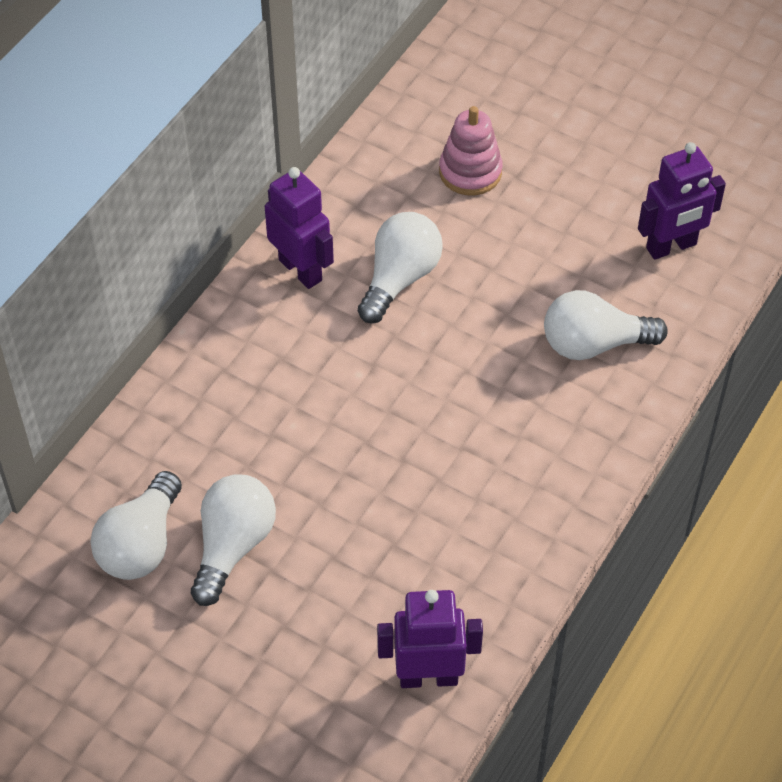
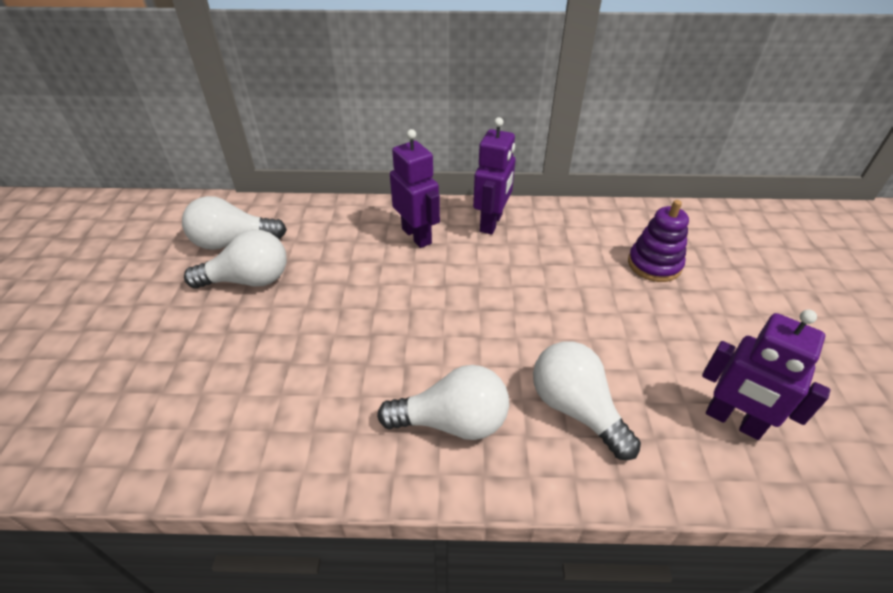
camera: 60 degrees right, 10 degrees down
(399, 278) = (528, 268): white light bulb -> white light bulb (452, 421)
(428, 677) = (160, 441): purple robot -> purple robot (417, 236)
(470, 172) = (654, 264): pink stacking toy -> purple stacking toy

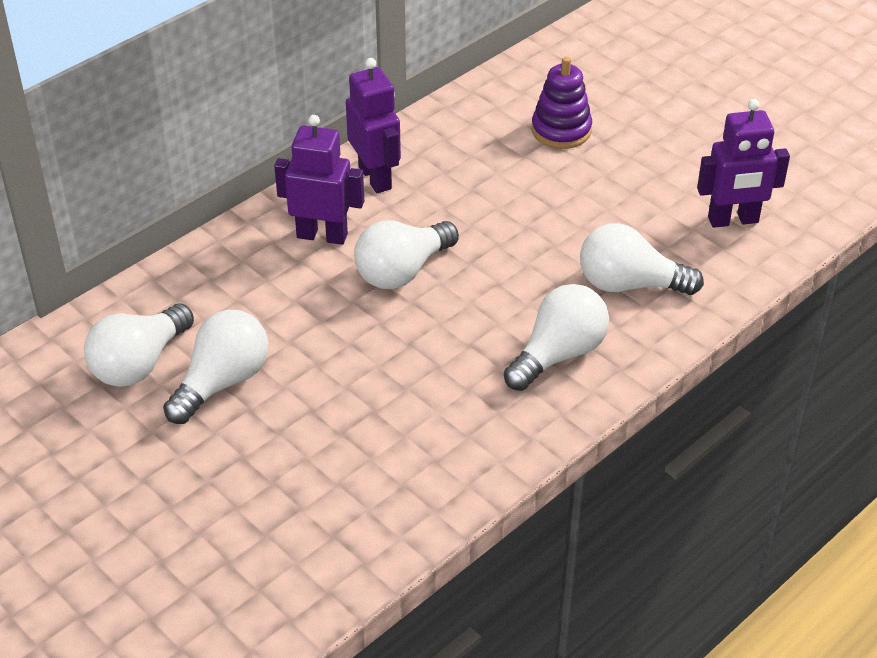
camera: 45 degrees left, 0 degrees up
(431, 286) = (402, 271): none -> white light bulb

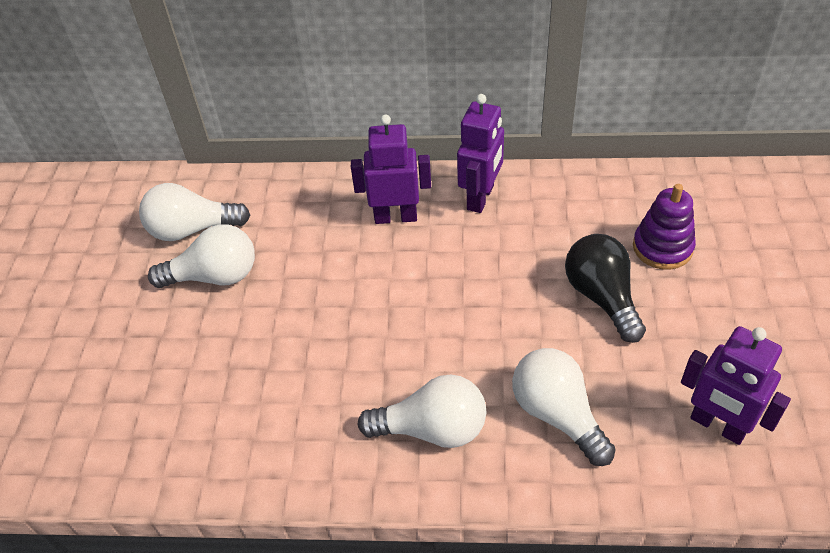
camera: 50 degrees right, 5 degrees up
(322, 235) = (395, 217): purple robot -> purple robot turned 60 degrees counterclockwise
(402, 271) = (411, 280): white light bulb -> none
(562, 190) = (602, 297): none -> black light bulb

